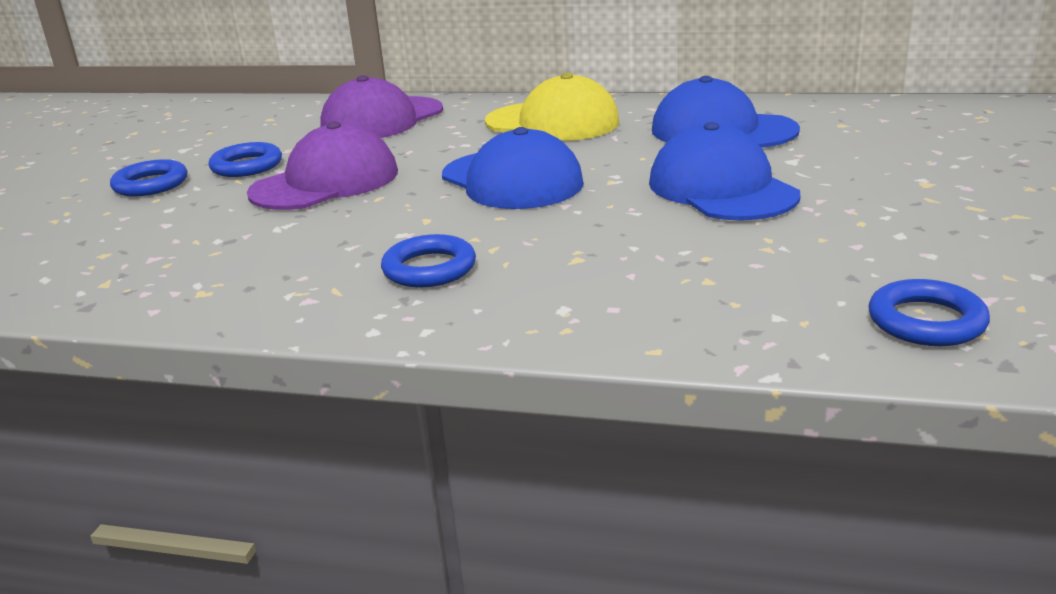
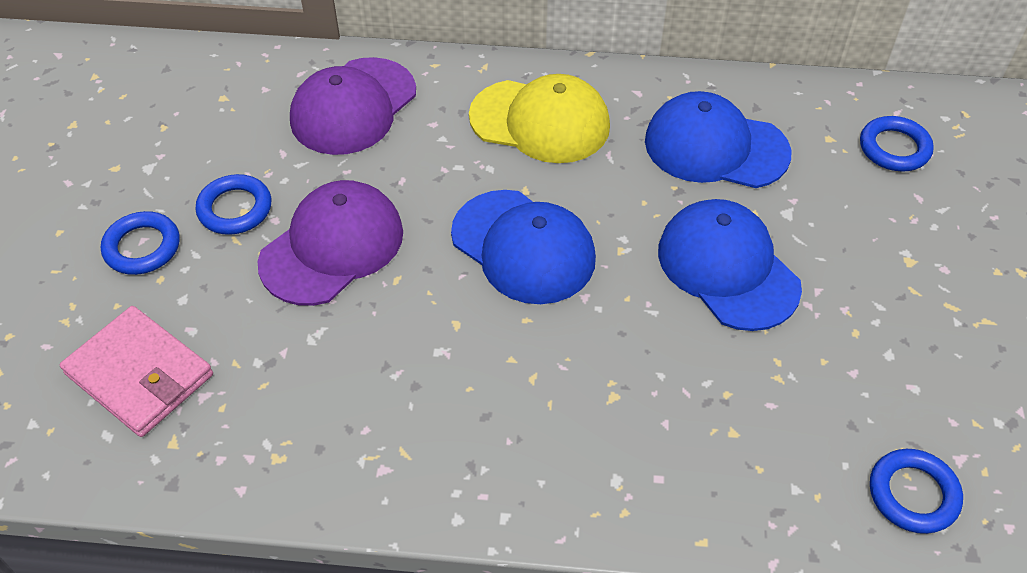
camera: 10 degrees left, 25 degrees up
(100, 246) = (140, 374): none -> pink wallet
(429, 268) = (482, 415): blue ring -> blue ring (894, 148)

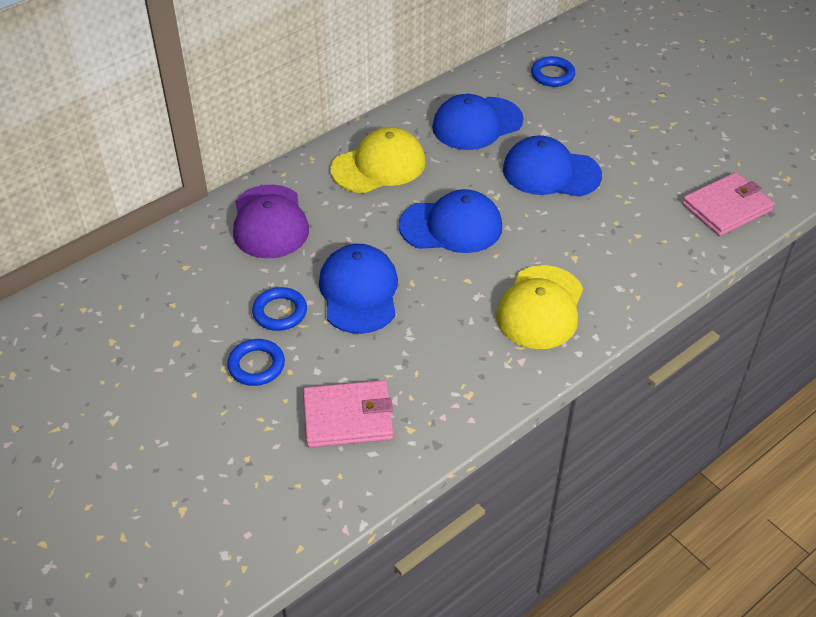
camera: 45 degrees left, 5 degrees down
(332, 247) = (359, 292): purple cap -> blue cap
(489, 424) = (540, 308): none -> yellow cap
(913, 494) = (727, 207): blue ring -> pink wallet

